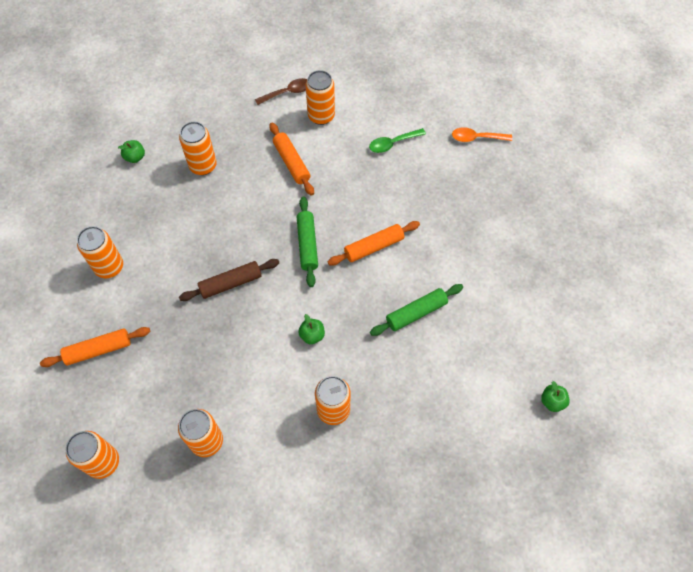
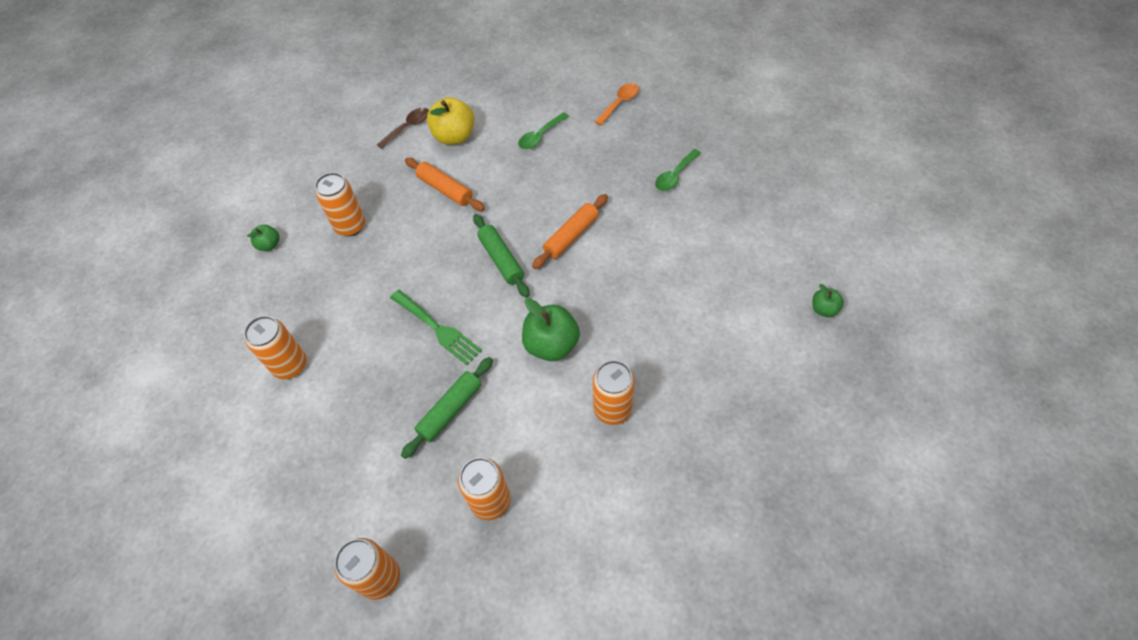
camera: 20 degrees left, 5 degrees down
(98, 350) = (317, 457): orange rolling pin -> none
(230, 283) = (437, 328): brown rolling pin -> green fork
(312, 335) = (551, 345): green apple -> green apple, size x1.89
(321, 116) = (454, 136): orange can -> yellow apple
(416, 313) = (647, 281): green rolling pin -> green rolling pin (450, 410)
(476, 138) = (619, 103): orange spoon -> orange spoon turned 150 degrees clockwise
(489, 226) = (675, 176): none -> green spoon

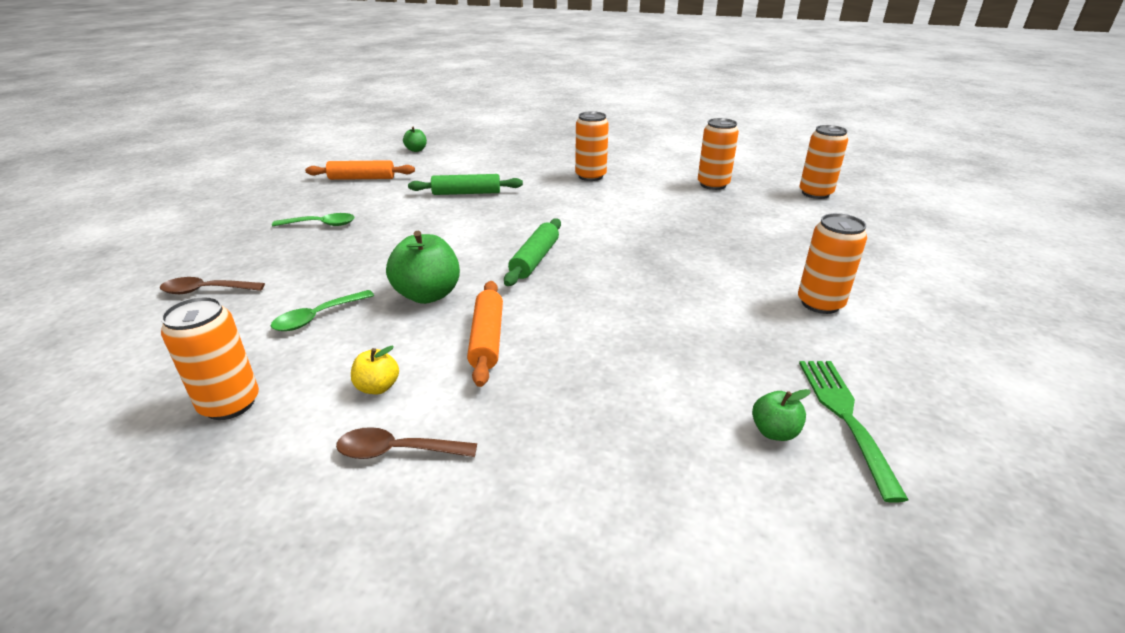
camera: 135 degrees left, 25 degrees down
(350, 226) = (639, 378): orange can -> orange can (230, 404)
(437, 328) = (650, 254): green fork -> green fork (845, 417)
(450, 410) = (694, 219): green rolling pin -> green rolling pin (466, 193)
(454, 136) = (378, 387): yellow apple -> yellow apple, size x0.53
(540, 136) = (317, 317): green spoon -> green spoon turned 135 degrees clockwise
(551, 345) = (580, 208): green apple -> green apple (427, 295)
(571, 236) = (460, 240): orange rolling pin -> orange rolling pin (362, 178)
(619, 103) = (206, 291): orange spoon -> brown spoon

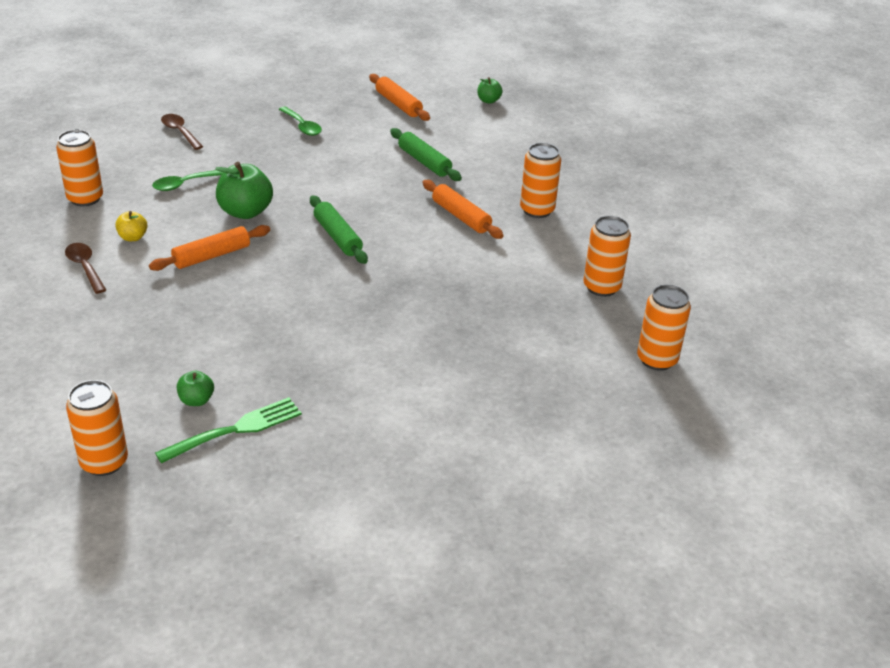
camera: 55 degrees right, 5 degrees up
(317, 317) = (184, 184): green spoon -> green spoon turned 45 degrees counterclockwise
(535, 259) = (337, 237): green rolling pin -> green rolling pin turned 75 degrees clockwise
(567, 202) = (461, 217): none -> orange rolling pin
(820, 303) = (394, 397): orange can -> orange can (104, 462)

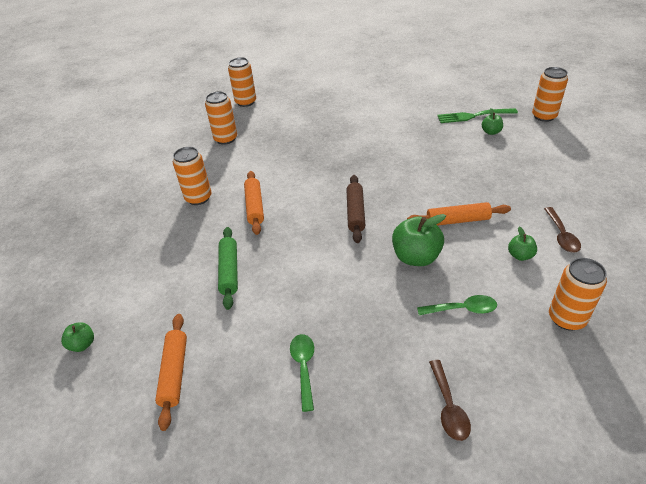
camera: 145 degrees left, 5 degrees up
(133, 237) = (520, 255): yellow apple -> green apple
(337, 237) = (355, 213): green rolling pin -> brown rolling pin

